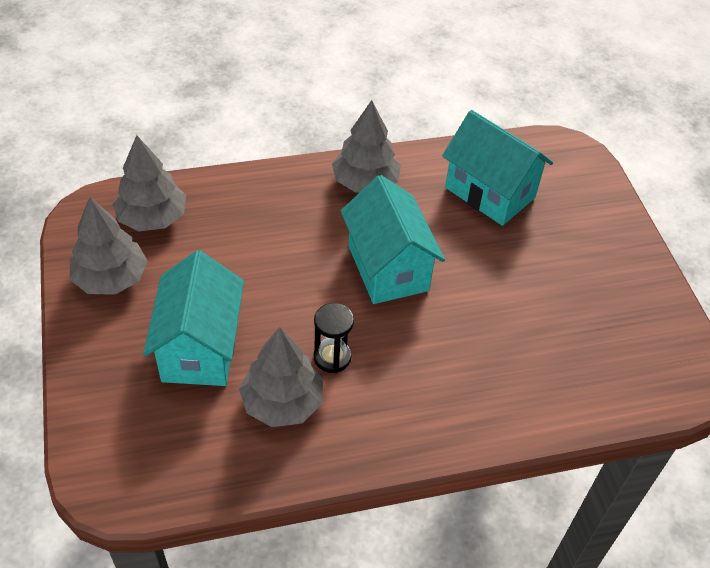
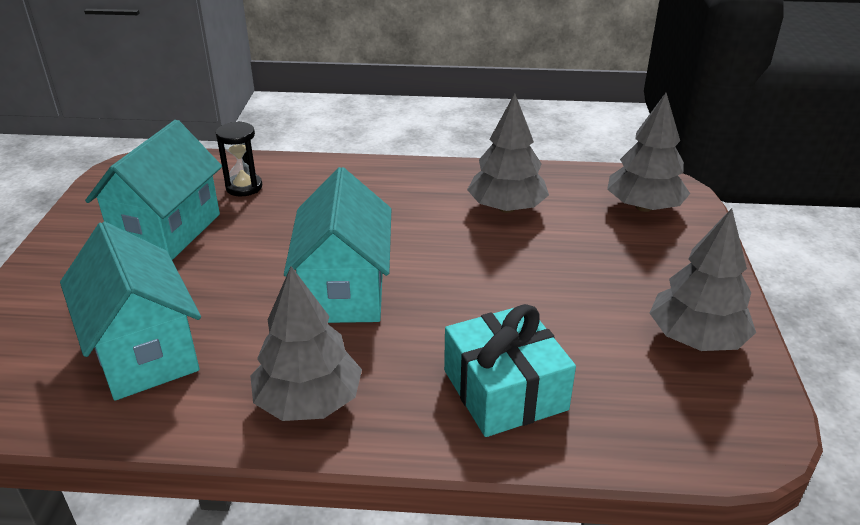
camera: 160 degrees left, 15 degrees down
(152, 218) = (648, 408): grey tree -> grey tree (644, 207)
(200, 348) = (583, 256): turquoise house -> turquoise house (168, 231)
(246, 212) = (505, 390): none -> turquoise gift
(332, 357) = (447, 229): black hourglass -> black hourglass (244, 187)

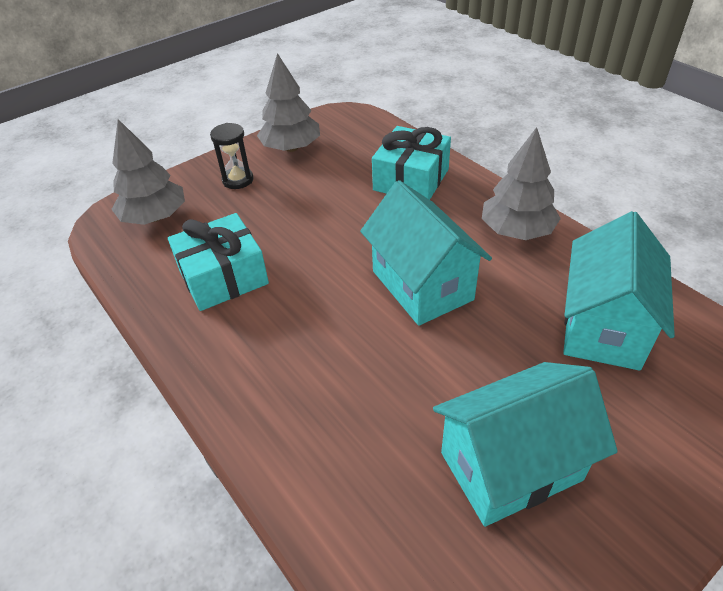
camera: 130 degrees left, 10 degrees up
(244, 187) = (379, 484): black hourglass -> black hourglass (238, 180)
(345, 290) = (422, 285): turquoise house -> turquoise house turned 75 degrees counterclockwise
(507, 208) = (223, 276): grey tree -> turquoise gift

